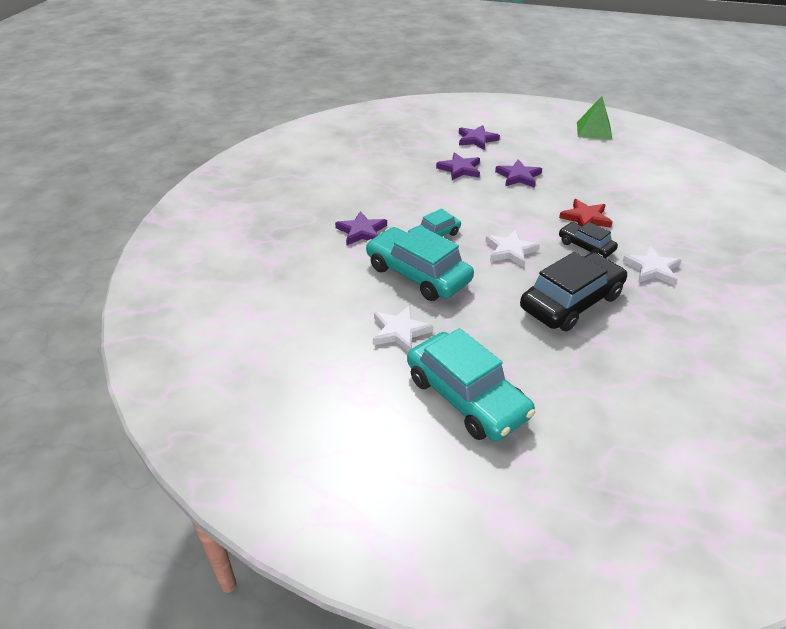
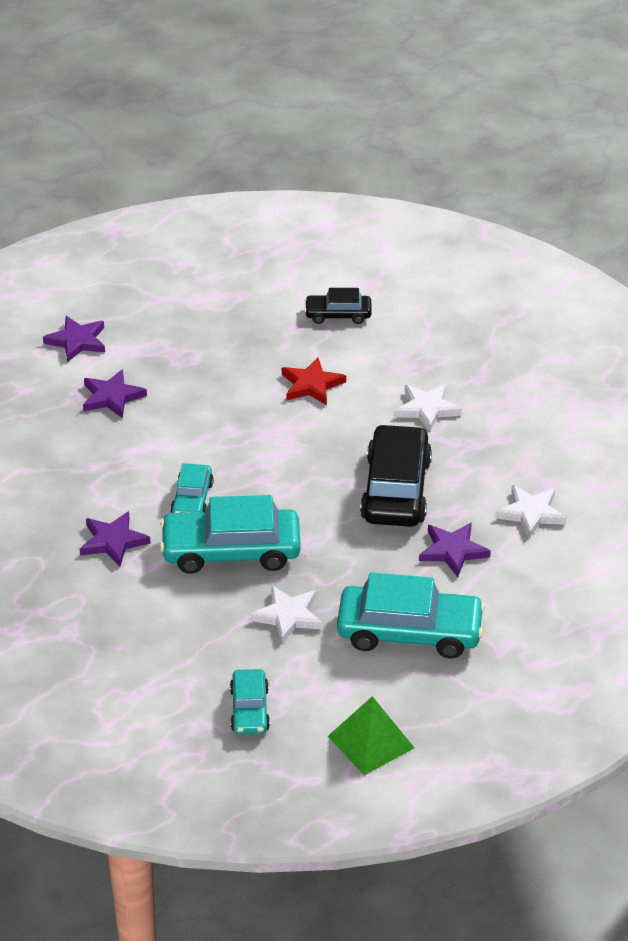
camera: 45 degrees left, 0 degrees up
(297, 370) = (249, 709): none -> turquoise car
(510, 251) = (284, 469): white star -> white star (531, 513)
(518, 176) = (186, 369): purple star -> purple star (453, 551)
(586, 246) = (346, 420): black car -> black car (338, 314)
(594, 130) = (192, 250): green pyramid -> green pyramid (371, 742)

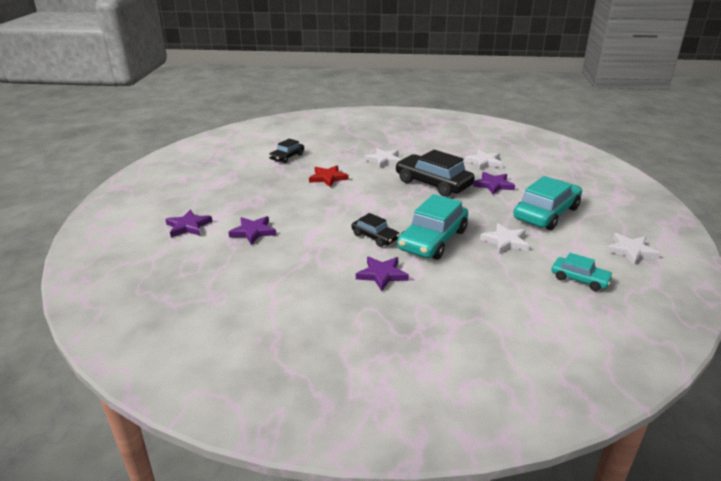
camera: 55 degrees left, 10 degrees down
(192, 499) = (375, 237): turquoise car -> black car
(371, 742) = (631, 251): green pyramid -> white star

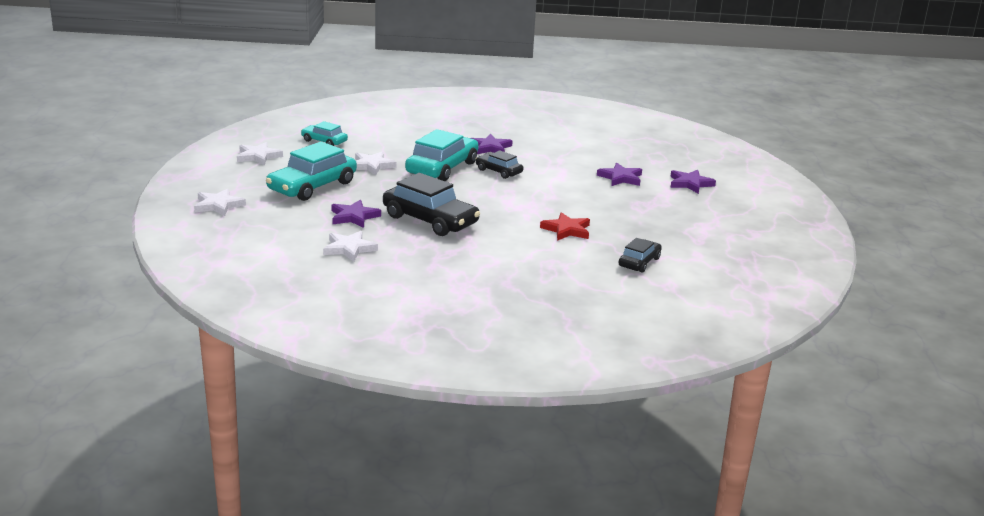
camera: 175 degrees right, 5 degrees down
(384, 160) = (495, 254): white star -> white star (218, 205)

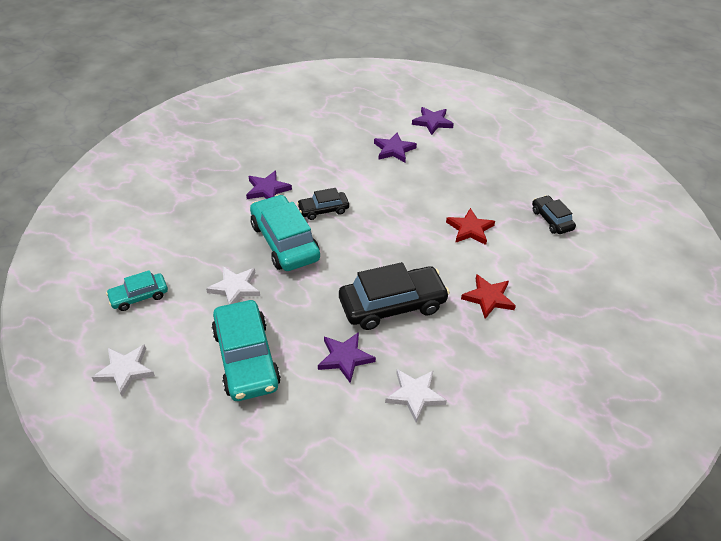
camera: 55 degrees left, 20 degrees up
(218, 205) = (228, 466): white star -> none
(492, 254) = (488, 298): none -> red star

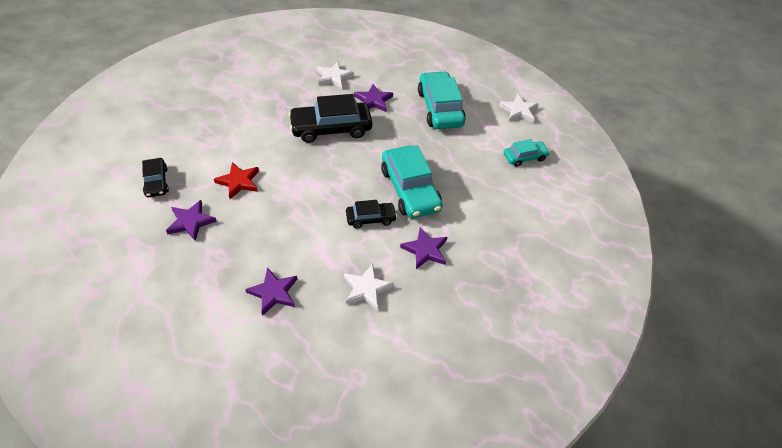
camera: 175 degrees left, 5 degrees up
(235, 288) = (451, 155): white star -> white star (366, 288)
(432, 122) = (205, 338): purple star -> purple star (191, 222)
(488, 298) = (256, 124): red star -> none

